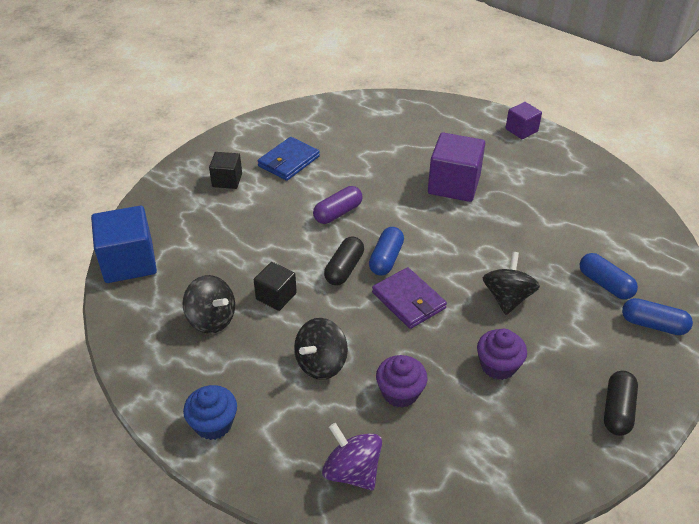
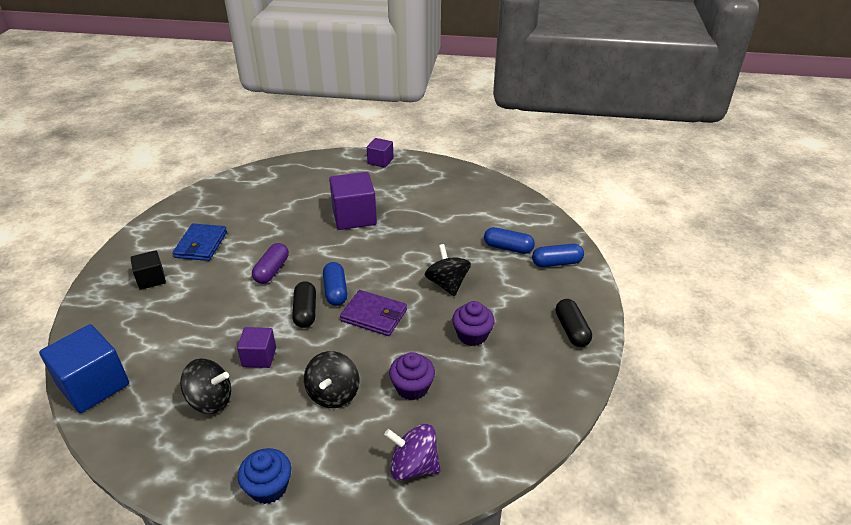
camera: 30 degrees left, 5 degrees down
(276, 296) = (259, 357): black cube -> purple cube

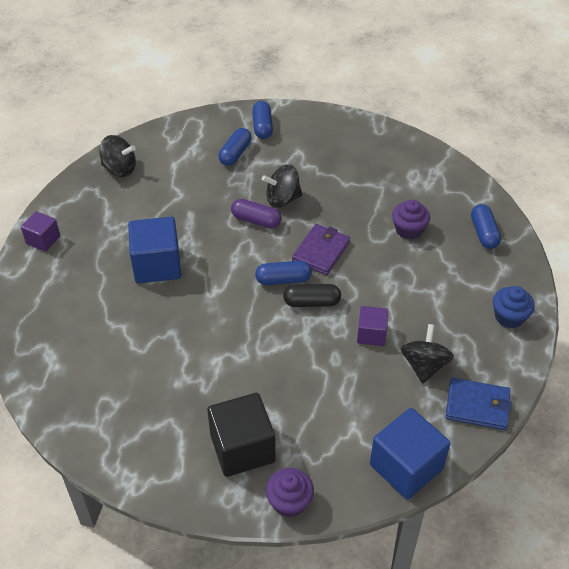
camera: 85 degrees left, 10 degrees up
(151, 279) = (242, 448): black cube -> black cube, size x1.75
(201, 245) = (182, 407): blue wallet -> blue wallet (477, 406)
(272, 270) = (243, 334): purple capsule -> purple capsule (256, 220)
(333, 394) = (416, 279): black spinning top -> black spinning top (120, 169)
(354, 217) = (157, 265): purple cube -> blue cube
(413, 466) = (484, 233): purple spinning top -> blue capsule
(472, 335) = (350, 189): purple cupcake -> purple cupcake (289, 502)
(571, 330) = (348, 132): black capsule -> none

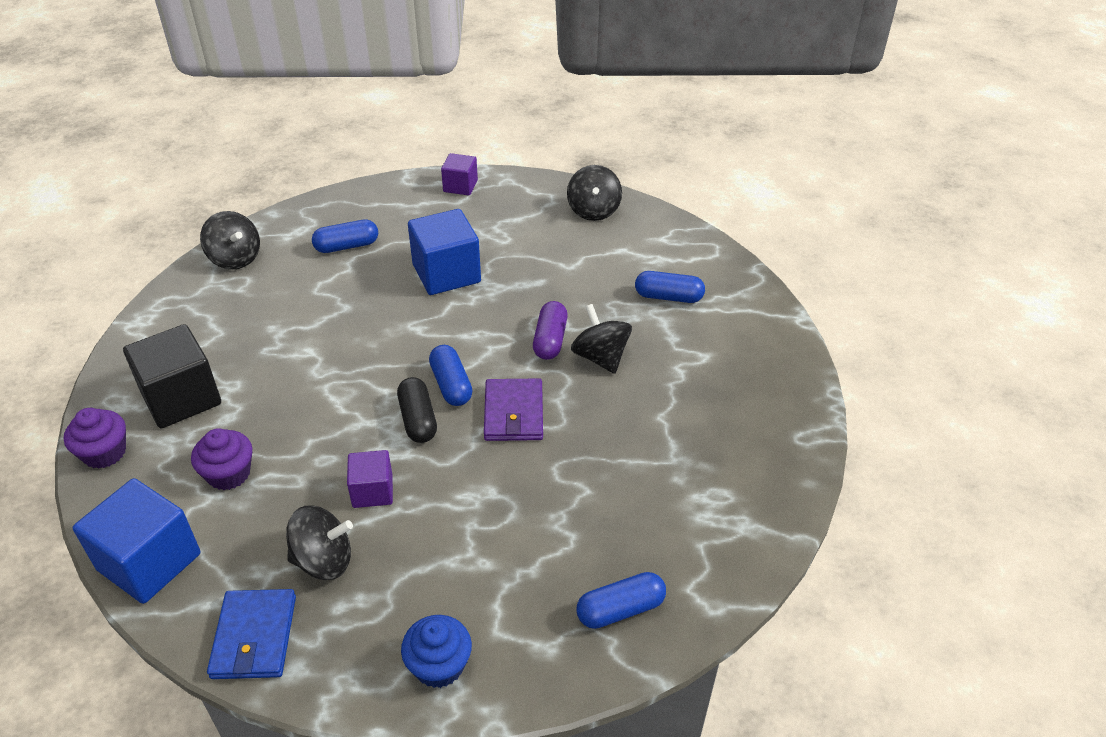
camera: 75 degrees right, 5 degrees down
(69, 406) = (235, 258): none -> black spinning top
(262, 127) = (737, 311): blue capsule -> blue capsule (347, 246)
(321, 251) = (513, 413): purple wallet -> purple wallet turned 75 degrees clockwise
(409, 230) = (591, 506): purple cupcake -> purple cupcake (229, 474)

